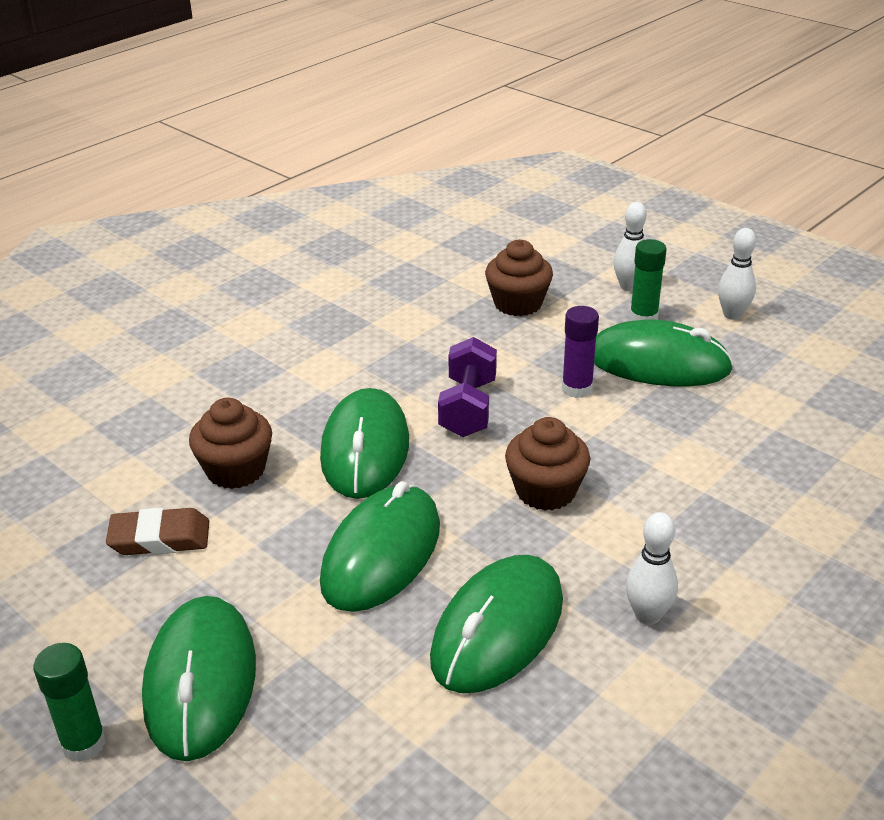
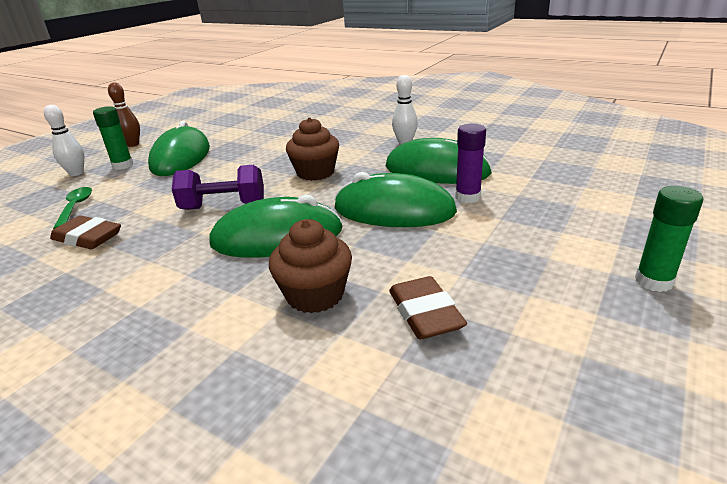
camera: 100 degrees left, 5 degrees down
(201, 681) = (554, 248): green mouse -> none
(435, 323) = (88, 238): none -> brown eraser
(518, 304) = (75, 207): brown cupcake -> green spoon
(577, 389) = (205, 175): purple glue stick -> purple glue stick (467, 197)
(732, 315) = (132, 144): white bowling pin -> brown bowling pin

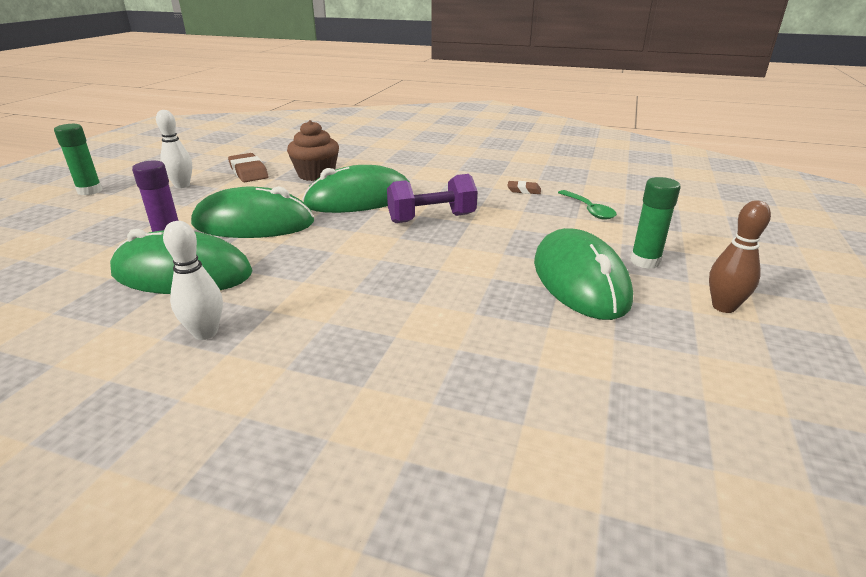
camera: 165 degrees right, 0 degrees up
(76, 173) = (685, 247): white bowling pin -> white bowling pin (182, 185)
(88, 238) = (524, 190): brown eraser -> brown eraser, size x0.56
(315, 172) = (350, 262): brown cupcake -> none

